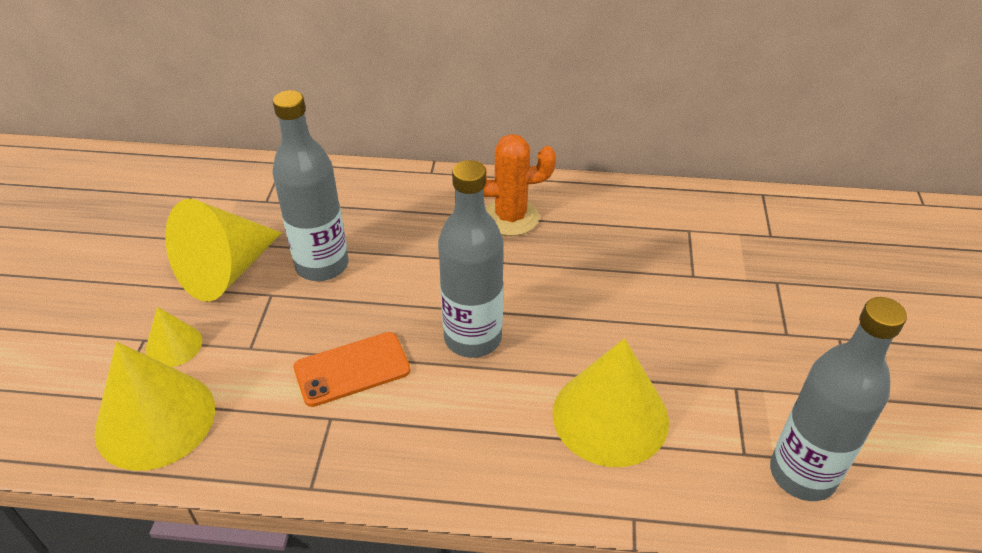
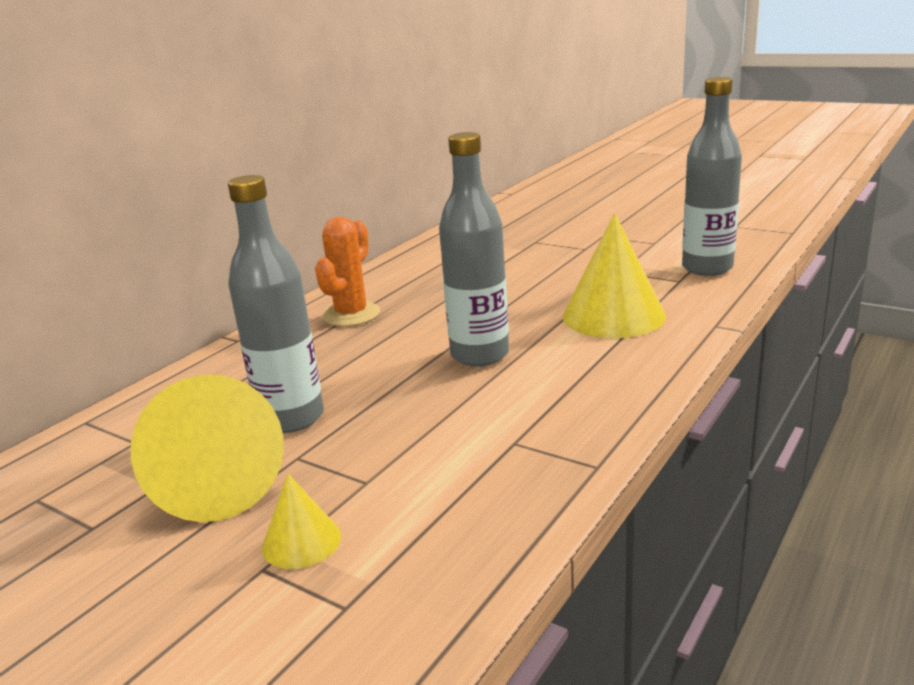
camera: 60 degrees left, 20 degrees down
(155, 419) = (415, 569): yellow cone -> none
(352, 369) = (460, 421): orange phone -> none

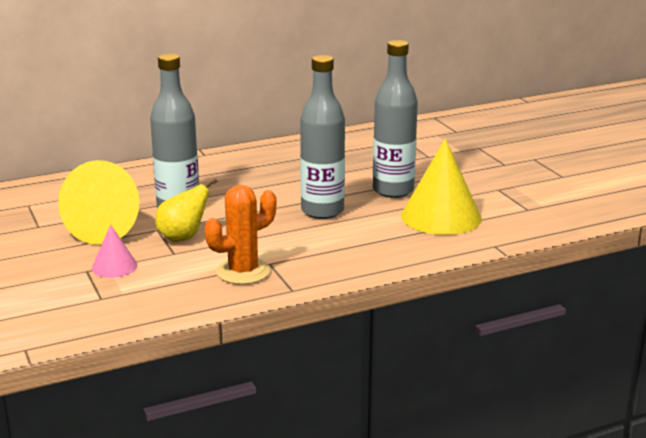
camera: 30 degrees right, 0 degrees up
(301, 541) = (114, 266): yellow cone -> pink cone
(350, 454) = (183, 237): none -> yellow pear
(351, 315) = (286, 160): orange cactus -> orange cactus (243, 272)
(707, 268) = (564, 207): grey bottle -> grey bottle (393, 190)

